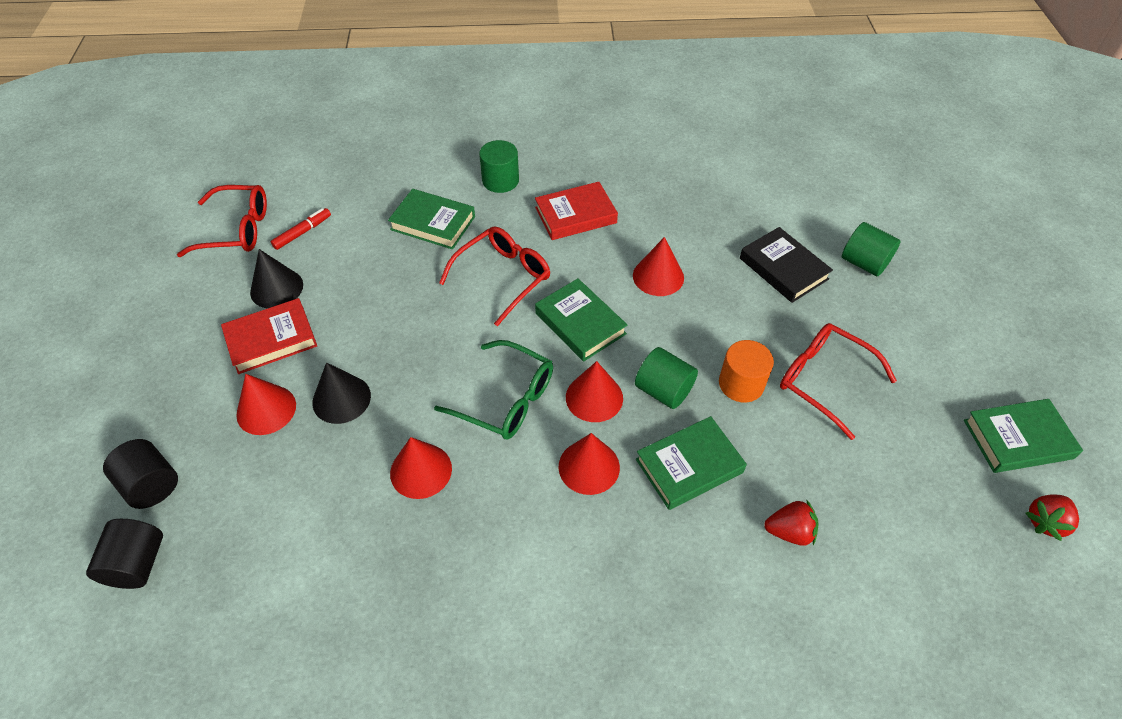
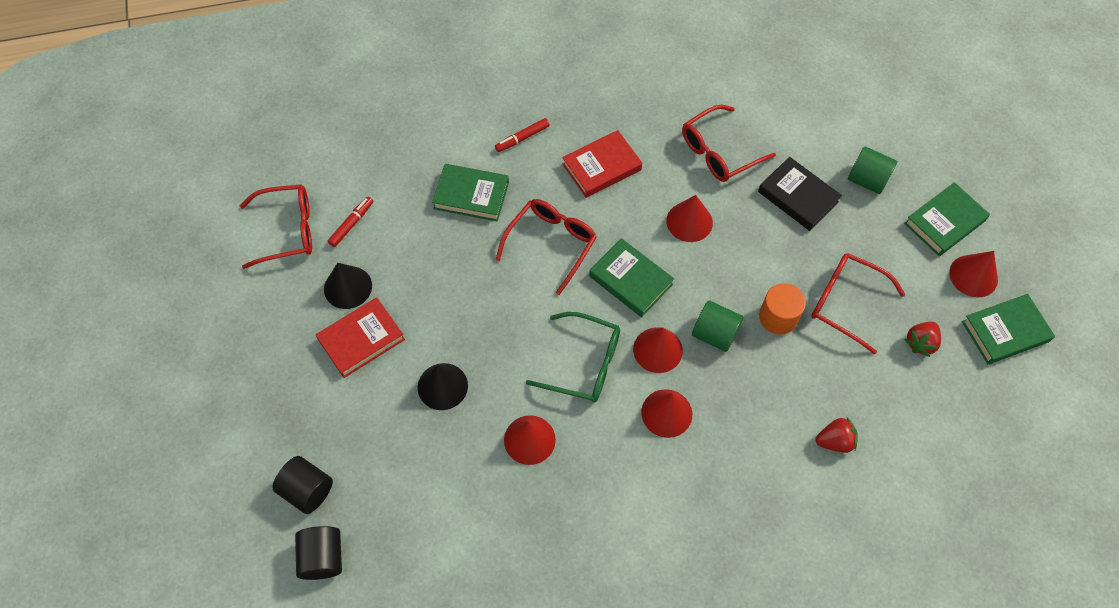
camera: 10 degrees left, 10 degrees up
(266, 409) = (380, 407): red cone -> red cone (973, 276)
(500, 180) = (522, 138): green cylinder -> red marker
(689, 466) = (747, 399): green book -> green book (944, 222)
(705, 217) = (720, 151): none -> red glasses
(1045, 521) = (1028, 399): red strawberry -> red strawberry (920, 343)

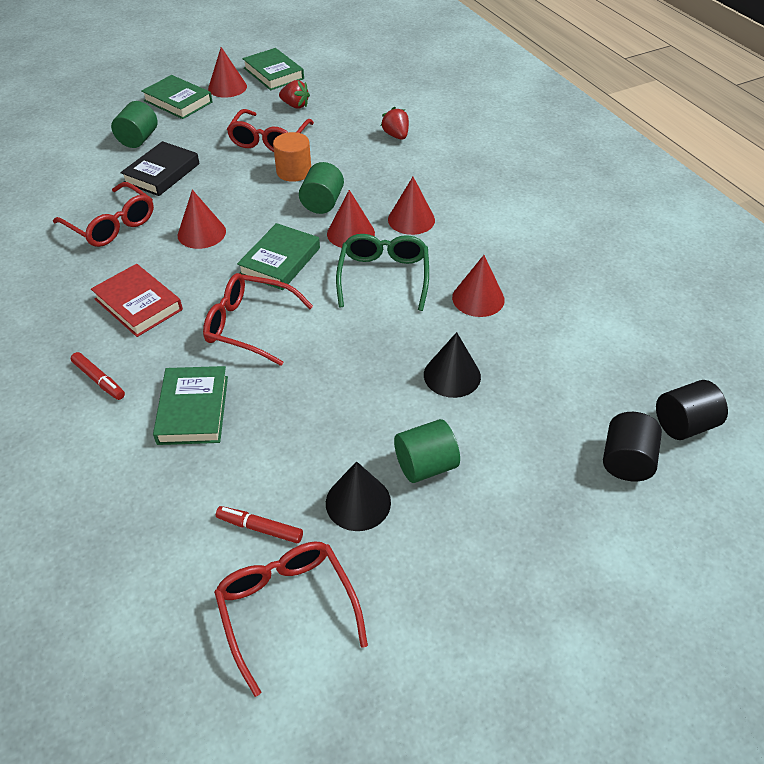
camera: 105 degrees left, 15 degrees down
(361, 339) = (425, 465): red book -> green cylinder

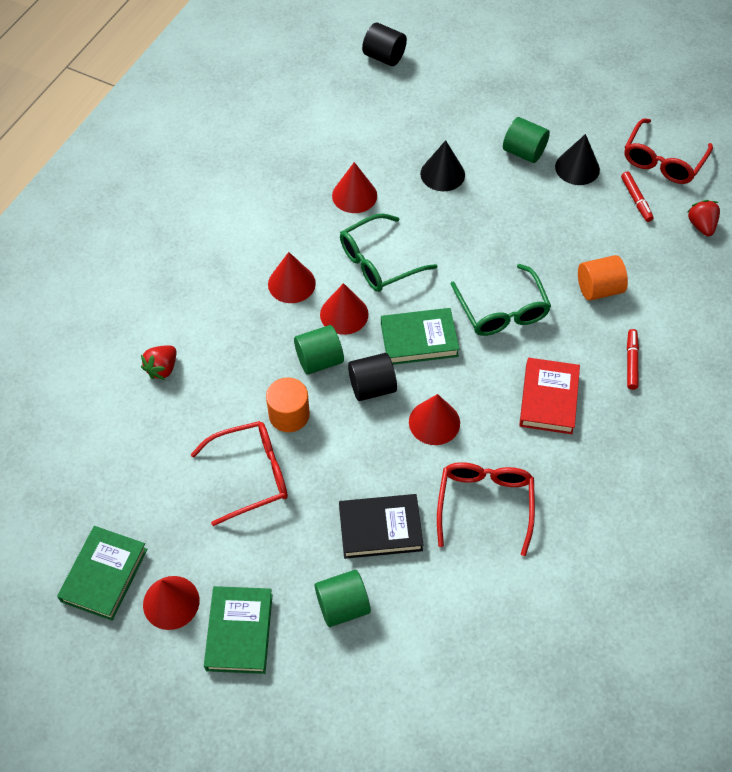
camera: 125 degrees left, 10 degrees up
(193, 409) = (598, 289): green book -> orange cylinder
(250, 326) = (501, 310): red glasses -> green glasses
(295, 105) = (164, 499): red strawberry -> red strawberry (701, 225)
(626, 461) = (436, 71): black cylinder -> black cylinder (372, 387)

